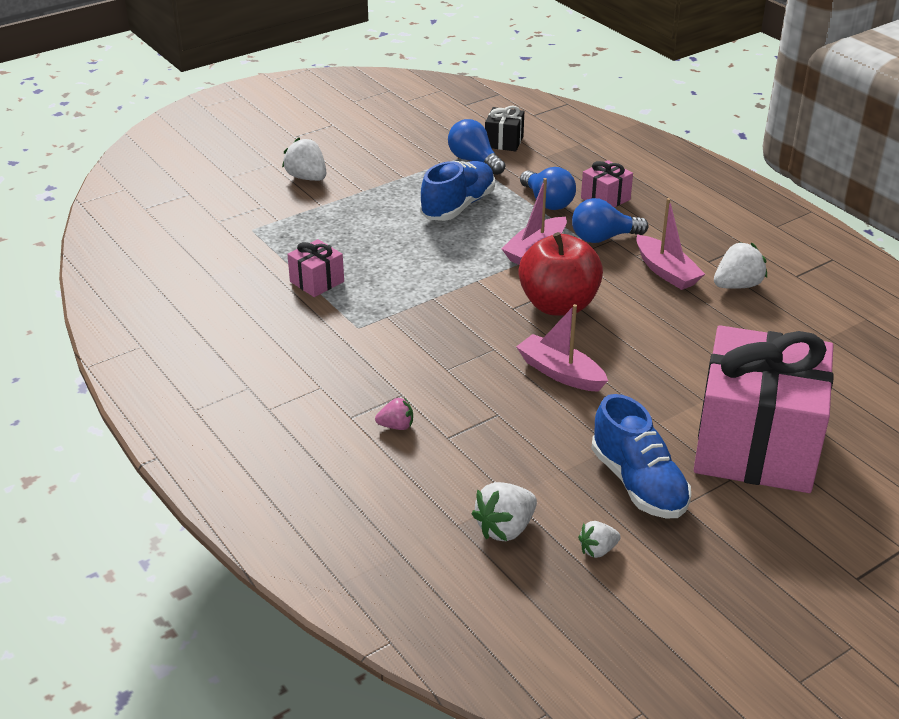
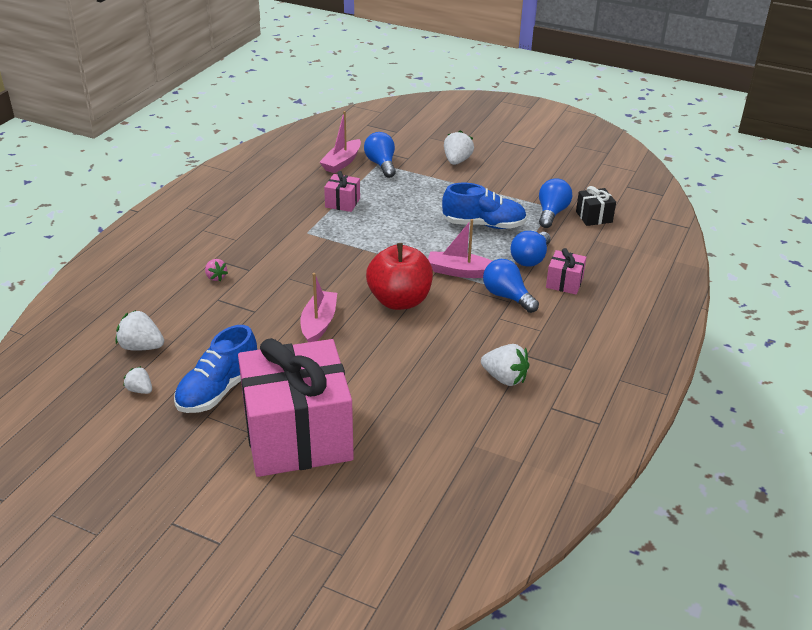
camera: 60 degrees right, 0 degrees up
(256, 228) = (381, 164): none -> blue light bulb
(666, 271) = (490, 338): pink boat -> pink boat (342, 162)

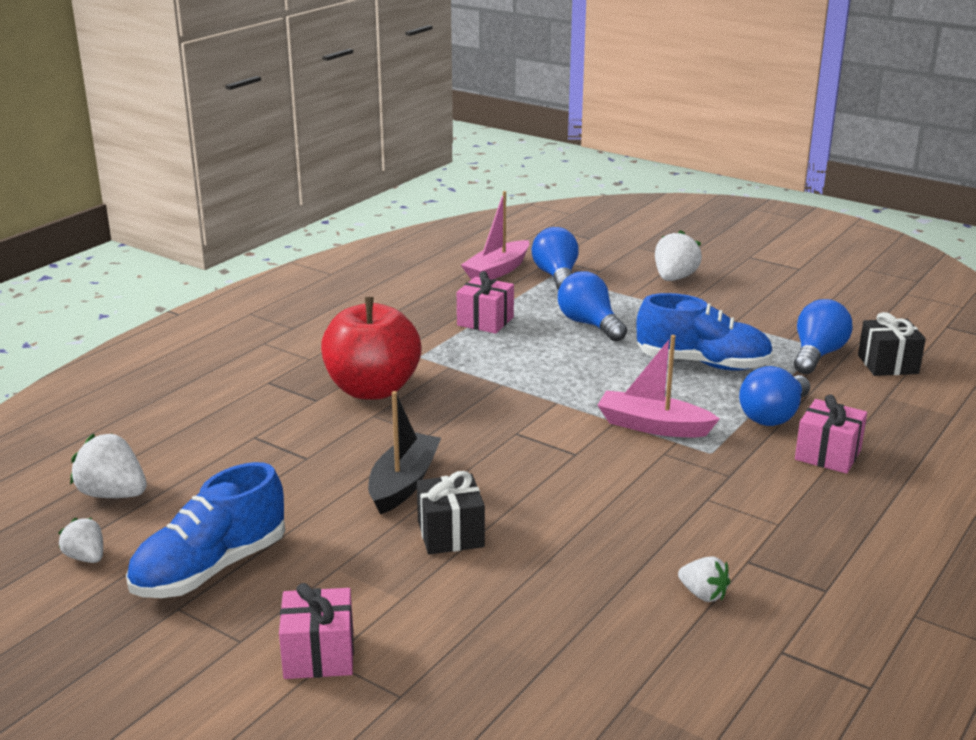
camera: 10 degrees right, 10 degrees down
(216, 277) = (262, 406): pink strawberry -> none
(298, 436) = (319, 655): pink gift -> pink gift, size x0.40
(319, 324) = (403, 483): pink boat -> black boat
(355, 354) = (451, 534): none -> black gift
(399, 301) = (544, 460): red apple -> red apple (372, 389)
(504, 378) = (703, 594): white strawberry -> white strawberry, size x0.61
(507, 296) = (726, 468): blue light bulb -> blue light bulb (589, 324)

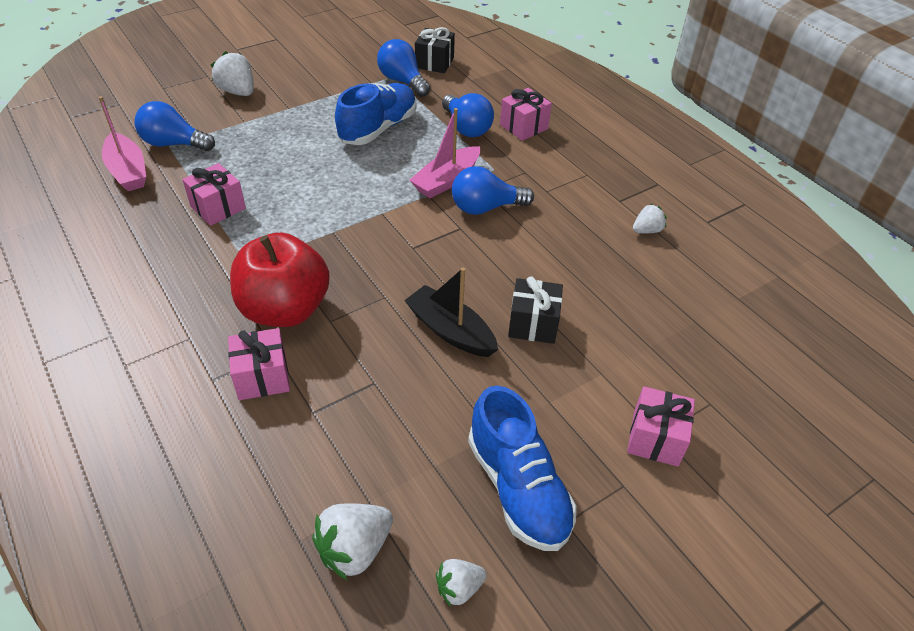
camera: 70 degrees left, 20 degrees up
(283, 402) = (262, 377): none -> pink gift
(589, 324) = (274, 156): blue light bulb -> blue light bulb (485, 208)

